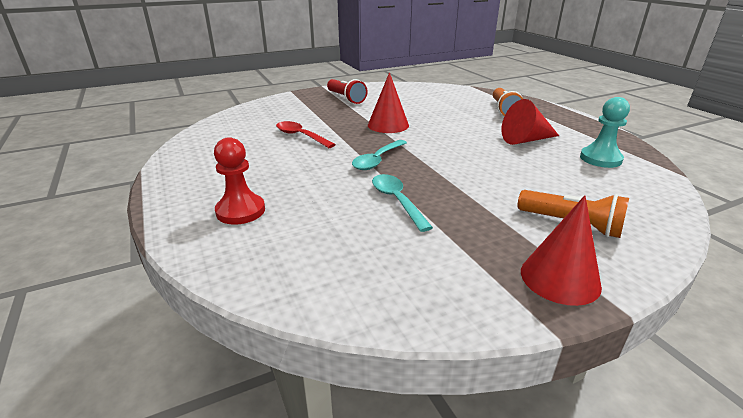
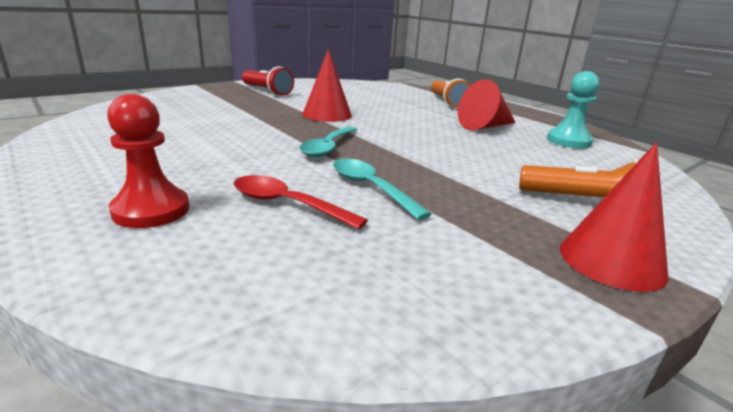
camera: 15 degrees left, 5 degrees down
(301, 136) = (220, 125): red spoon -> red spoon (287, 204)

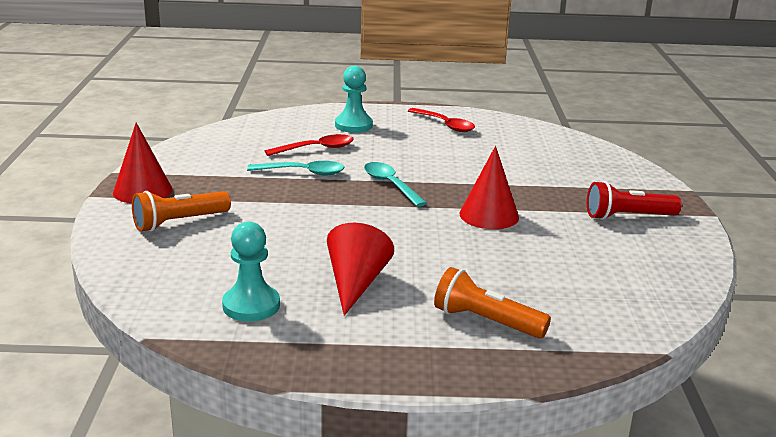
camera: 130 degrees right, 0 degrees up
(96, 160) = (445, 125): none -> red spoon
(151, 210) = (353, 125): red pawn -> turquoise pawn

